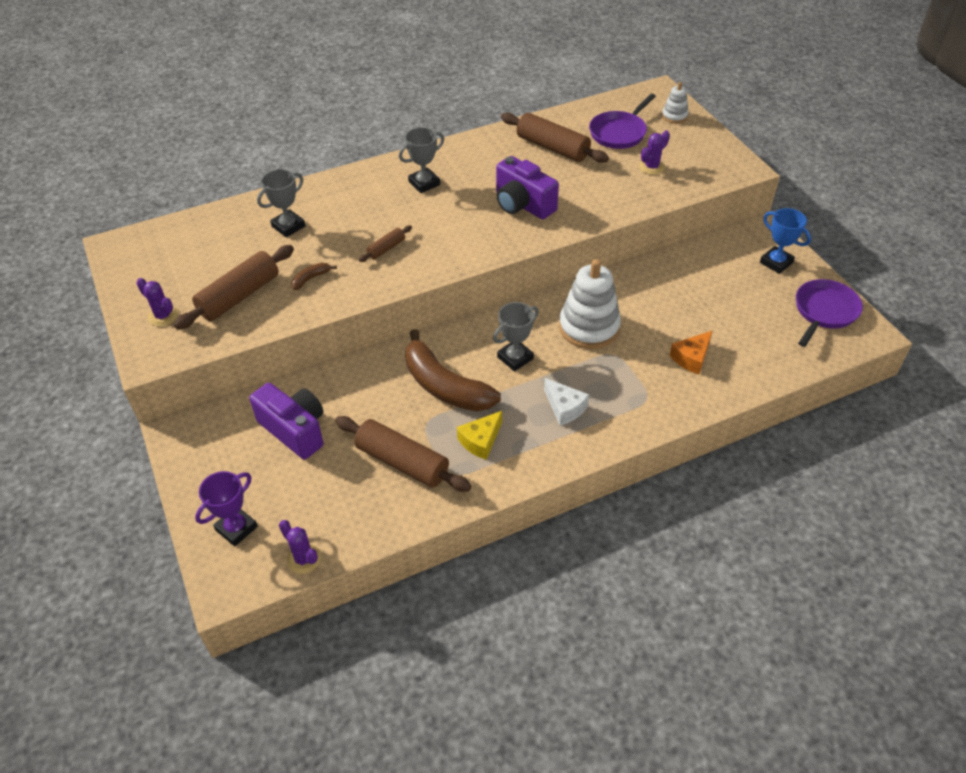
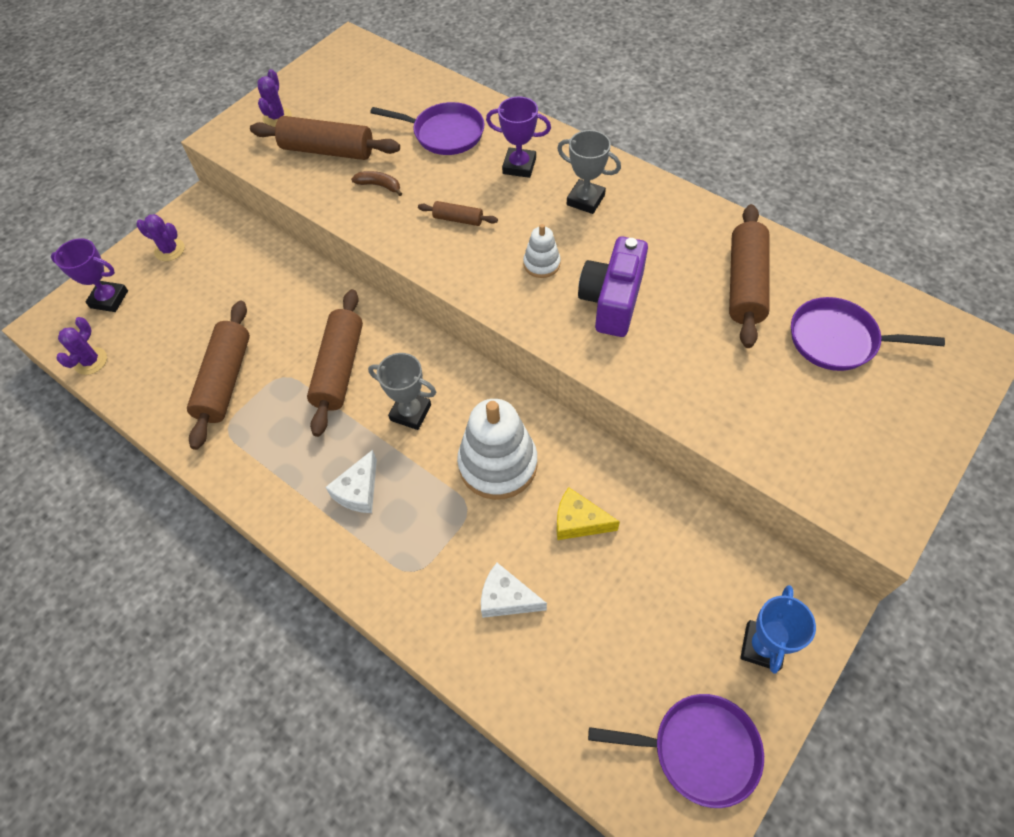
camera: 65 degrees right, 10 degrees up
(288, 226) = (444, 133): grey trophy -> purple pan
(295, 430) = (232, 282): purple camera -> none
(361, 201) = (519, 166): none -> purple trophy
(445, 386) = (339, 369): brown banana -> brown rolling pin
(481, 441) = (278, 433): yellow cheese -> yellow cheese (578, 522)
(651, 167) = (792, 405): purple cactus -> purple cactus (169, 250)
(674, 116) = (935, 389): white stacking toy -> white stacking toy (541, 264)
(691, 358) = (506, 598): orange cheese -> white cheese

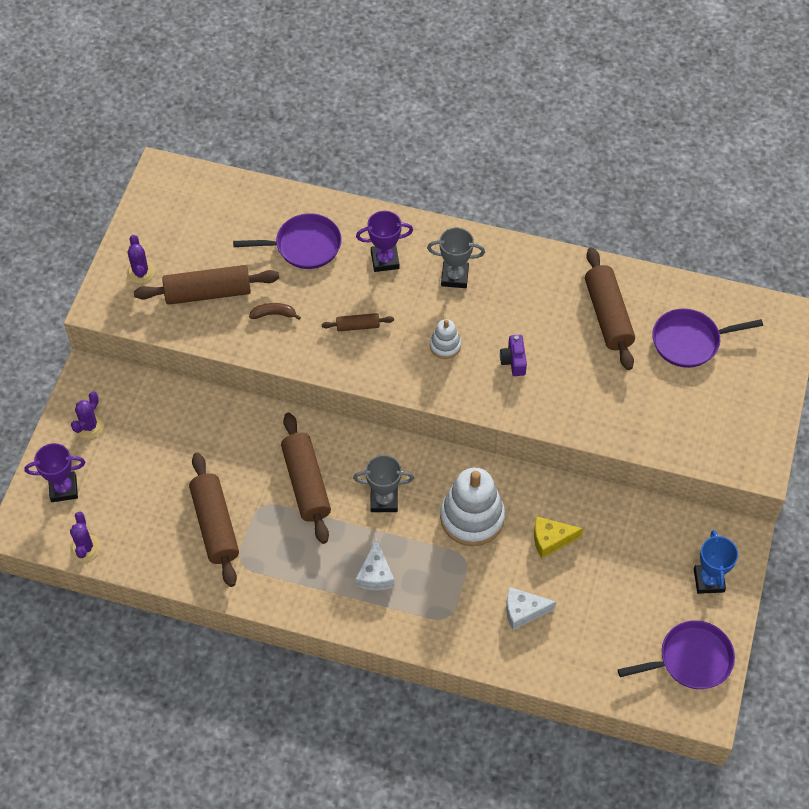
camera: 25 degrees left, 0 degrees up
(169, 250) = (89, 426): purple cactus -> purple cactus turned 60 degrees counterclockwise
(612, 301) = (513, 361): purple camera -> purple camera, size x0.52

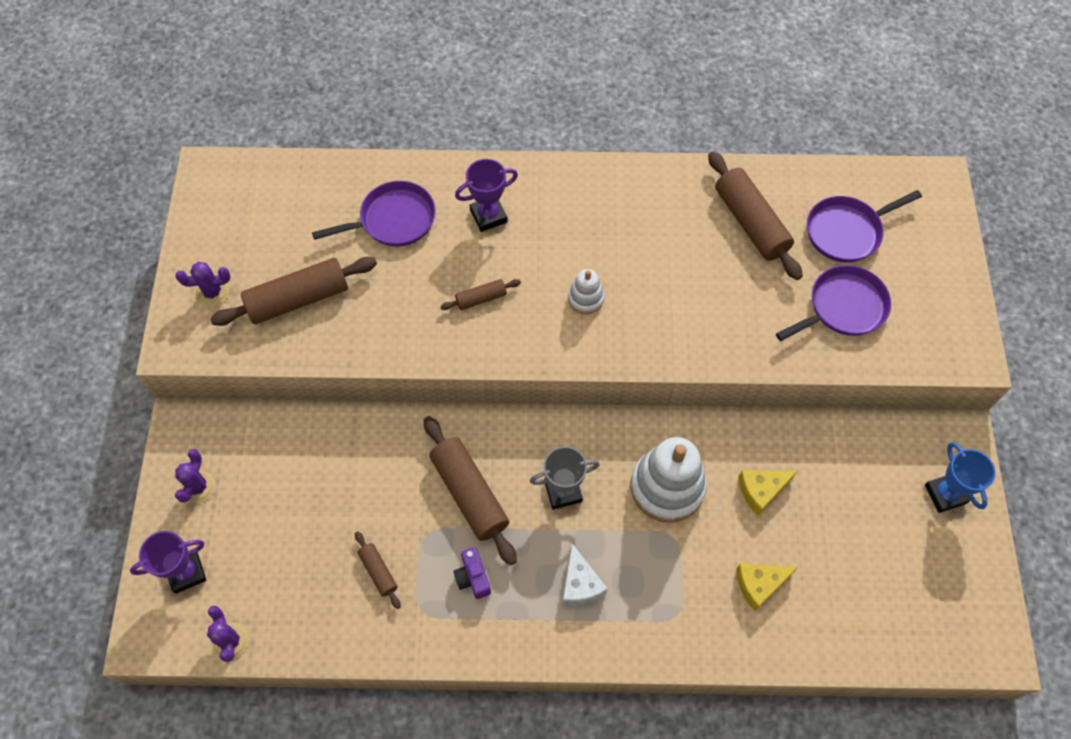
camera: 15 degrees left, 5 degrees up
(140, 272) = (213, 292): purple cactus -> purple cactus turned 75 degrees counterclockwise
(215, 525) = (378, 571): brown rolling pin -> brown rolling pin, size x0.50
(274, 314) = (381, 307): brown banana -> none
(454, 277) = (571, 217): grey trophy -> none
(513, 361) = (666, 298): purple camera -> purple camera (473, 577)
(523, 611) = (759, 585): white cheese -> yellow cheese
(691, 659) = (959, 593): purple pan -> purple pan (843, 307)

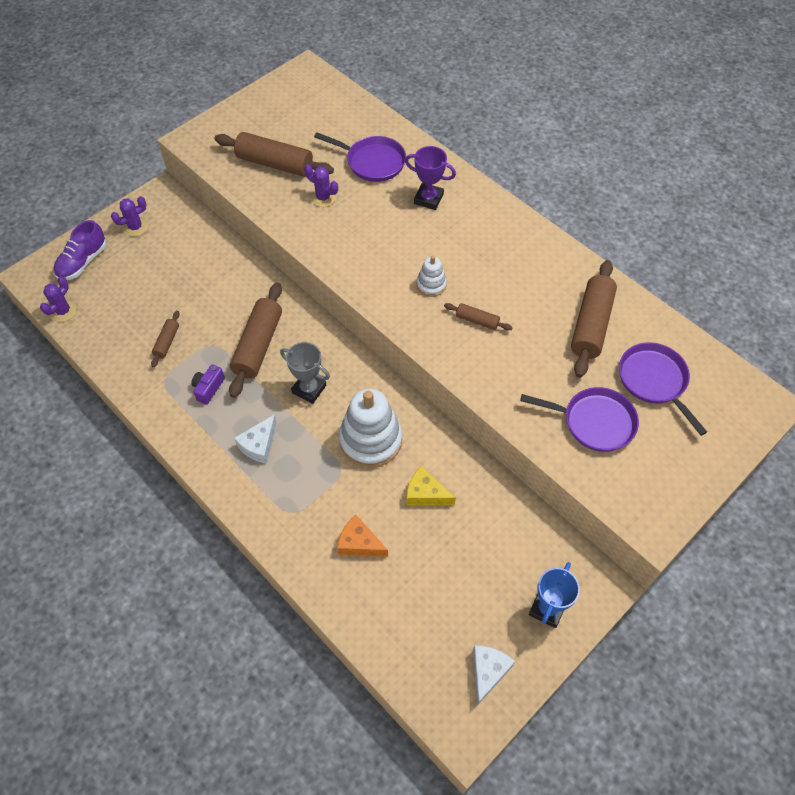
camera: 45 degrees right, 5 degrees down
(186, 573) = (83, 262): purple trophy -> purple shoe
(213, 292) = (238, 129): purple cactus -> purple cactus (323, 197)
(481, 298) = (371, 238): brown rolling pin -> brown rolling pin (477, 321)
(759, 585) = (359, 543): yellow cheese -> orange cheese
(846, 231) = (654, 381): purple pan -> purple pan turned 45 degrees clockwise
(960, 587) = (488, 672): none -> white cheese

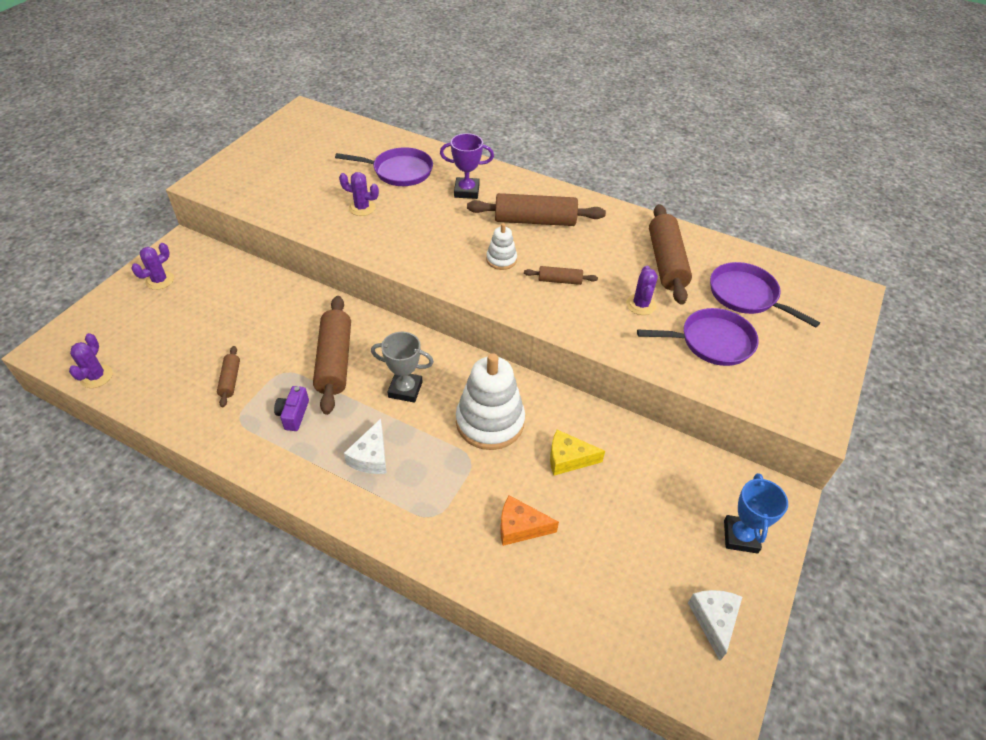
camera: 20 degrees left, 10 degrees down
(83, 262) = (107, 324): purple shoe -> none
(275, 164) = (301, 189): brown rolling pin -> brown rolling pin (535, 221)
(543, 365) = (641, 305): none -> purple cactus

